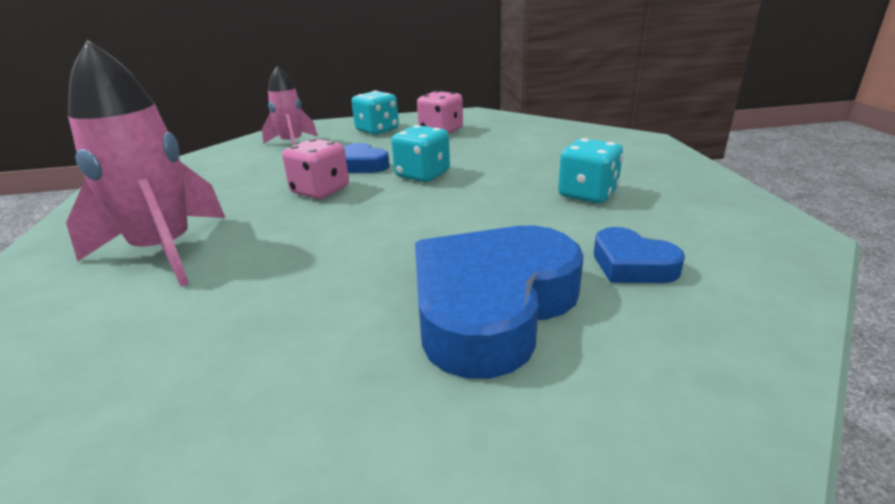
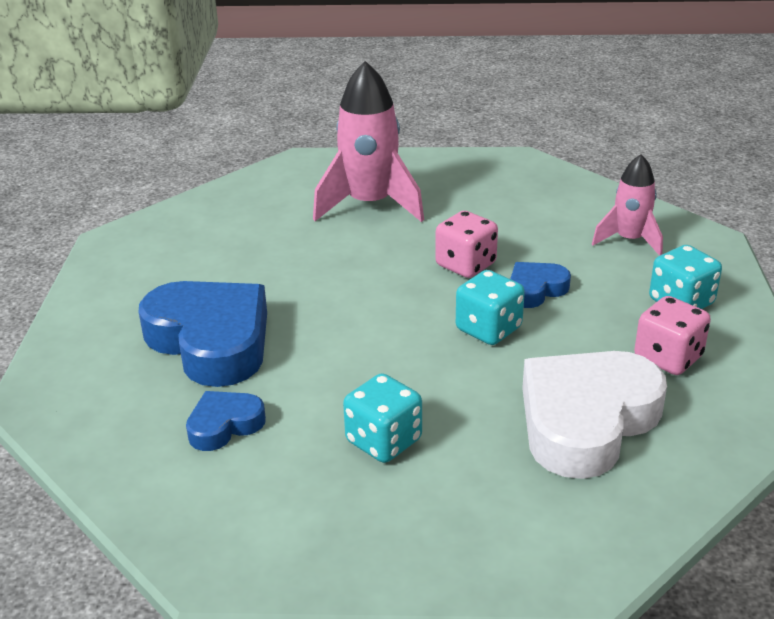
camera: 100 degrees right, 5 degrees up
(517, 144) = (586, 421): none -> white heart

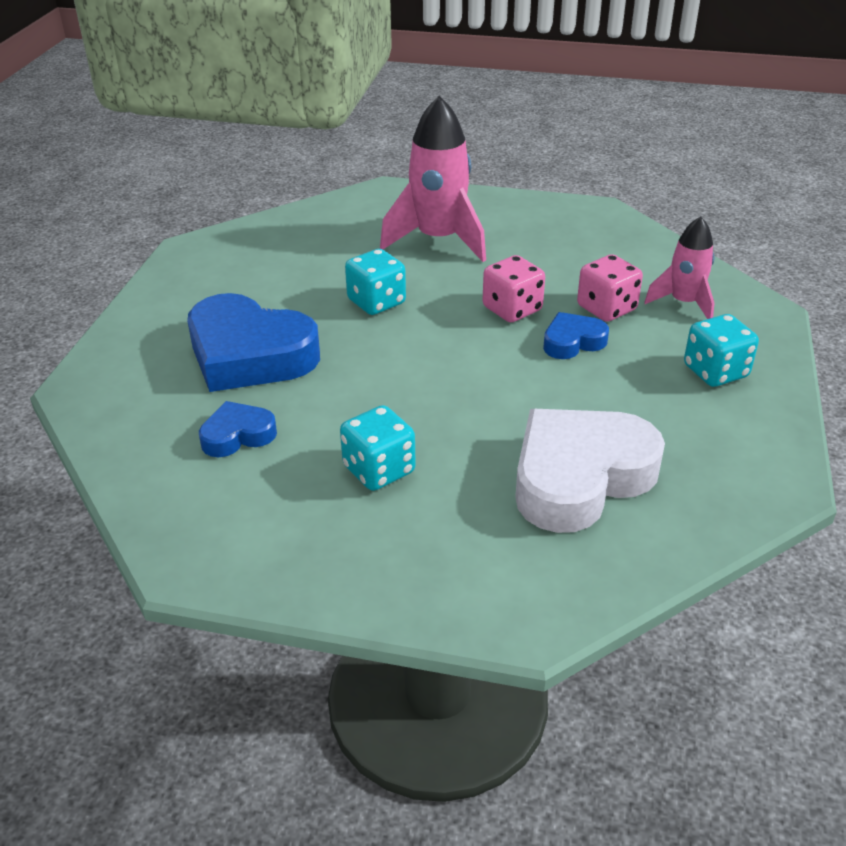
camera: 10 degrees right, 5 degrees up
(211, 341) = (249, 354): blue heart -> blue heart turned 150 degrees clockwise
(488, 329) = (514, 375): turquoise dice -> turquoise dice (376, 302)
(668, 358) = (683, 425): pink dice -> pink dice (606, 308)

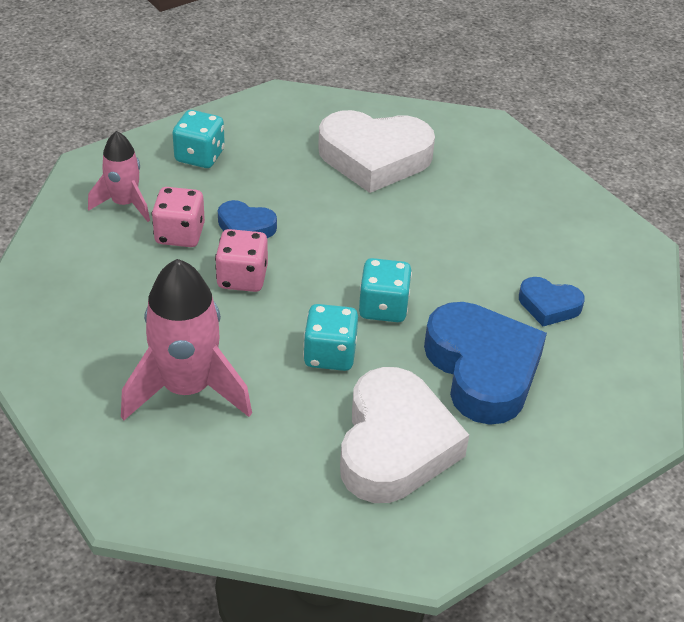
camera: 140 degrees left, 5 degrees up
(266, 282) = (395, 445): none -> white heart
(379, 470) = (481, 228): turquoise dice -> turquoise dice (383, 307)

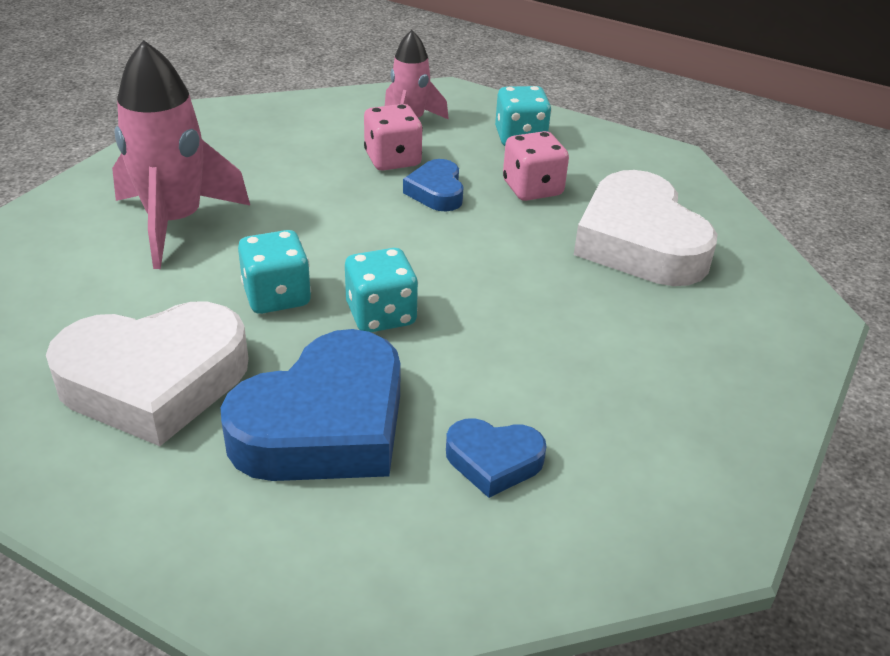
camera: 65 degrees right, 5 degrees down
(242, 278) = (357, 210): pink dice -> pink dice (532, 188)
(549, 306) = (493, 461): blue heart -> blue heart turned 75 degrees counterclockwise

